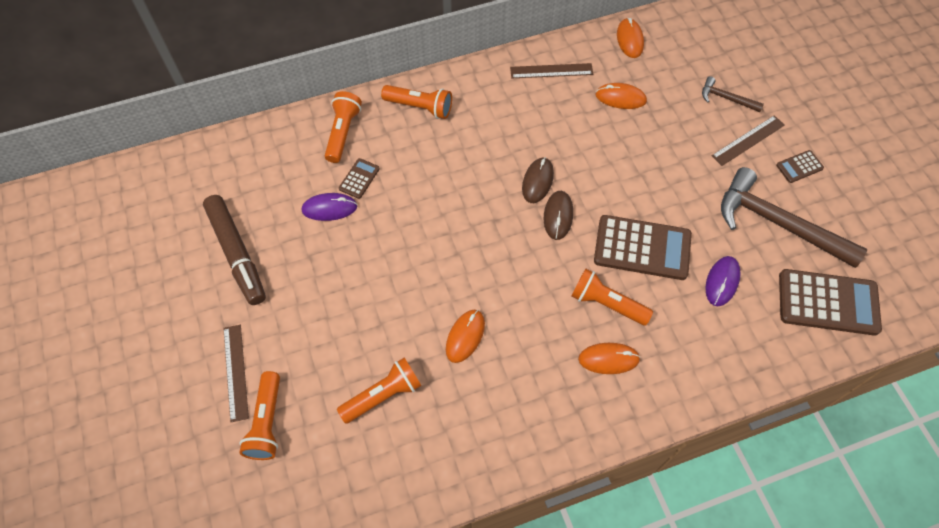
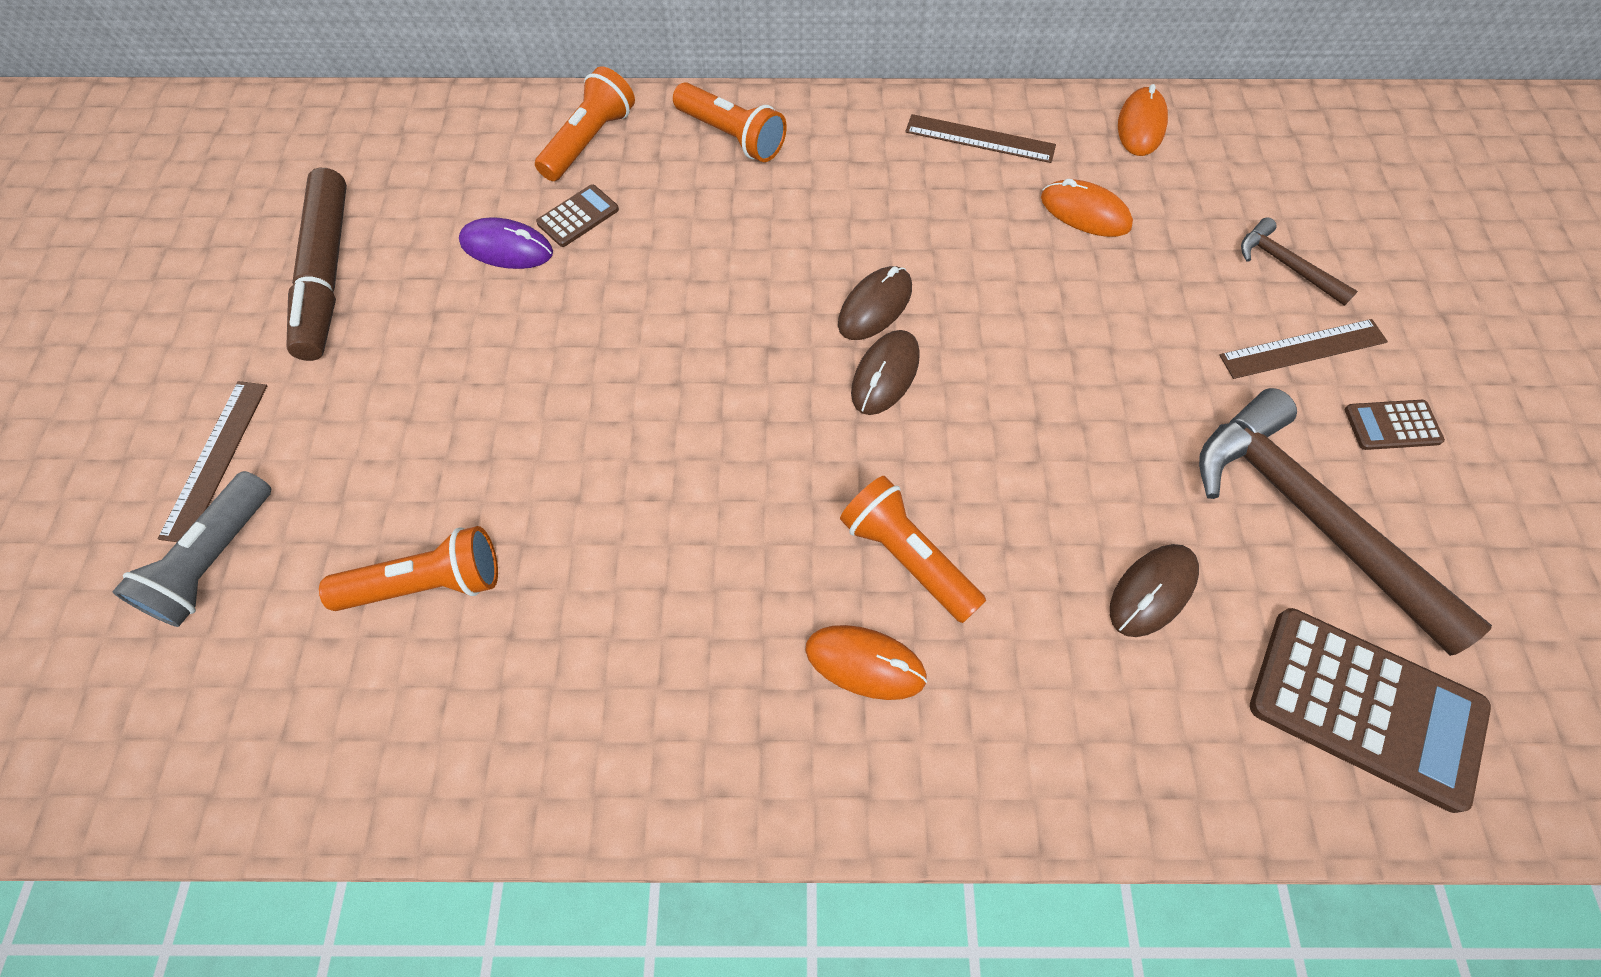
camera: 20 degrees right, 0 degrees up
(267, 422) = (214, 561): orange flashlight -> grey flashlight
(465, 336) = (621, 530): orange mouse -> none
(642, 248) = (1018, 478): brown calculator -> none
(722, 282) = (1152, 591): purple mouse -> brown mouse

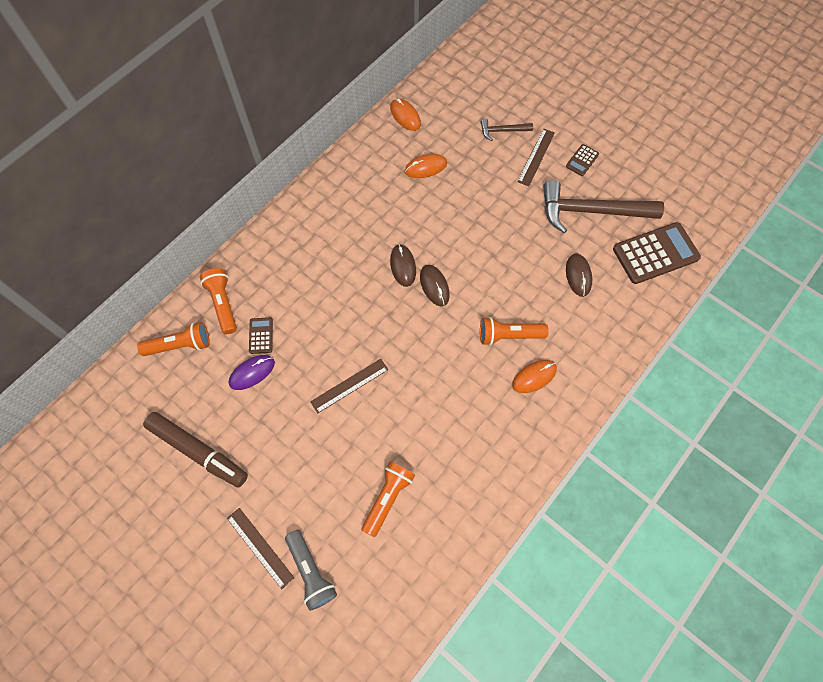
camera: 50 degrees left, 5 degrees up
(732, 136) = (274, 251): orange flashlight -> orange flashlight (180, 345)
(980, 139) = (360, 170): brown ruler -> brown ruler (349, 385)

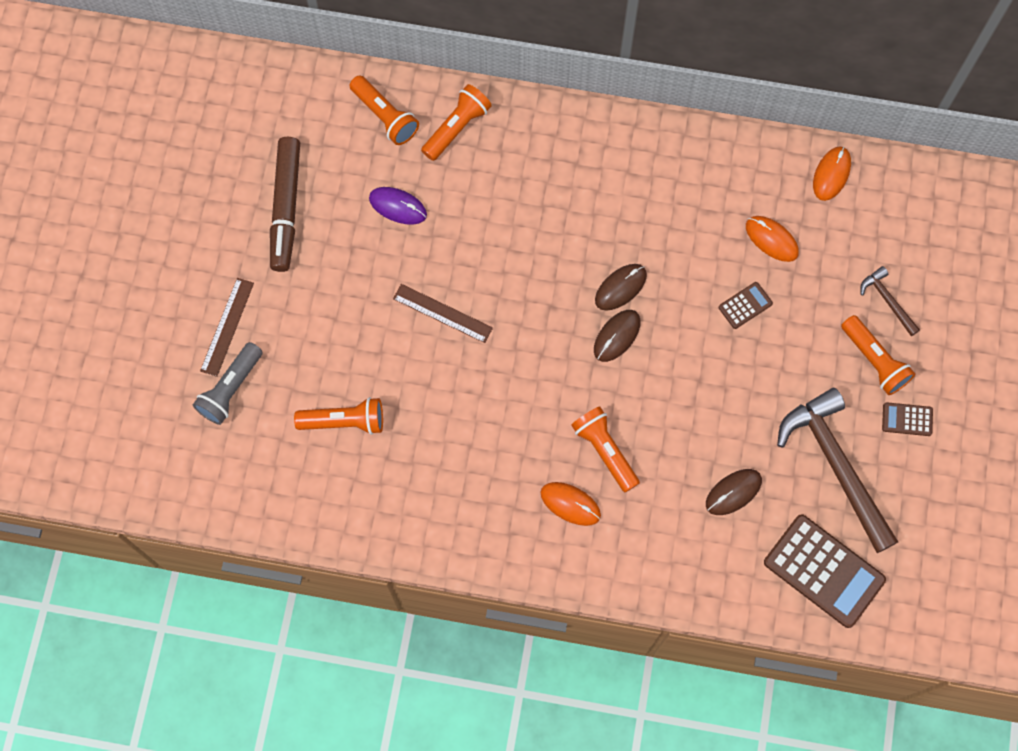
camera: 60 degrees right, 5 degrees up
(261, 335) = (444, 189): brown calculator -> brown calculator (745, 305)
(536, 157) = (874, 360): brown ruler -> orange flashlight

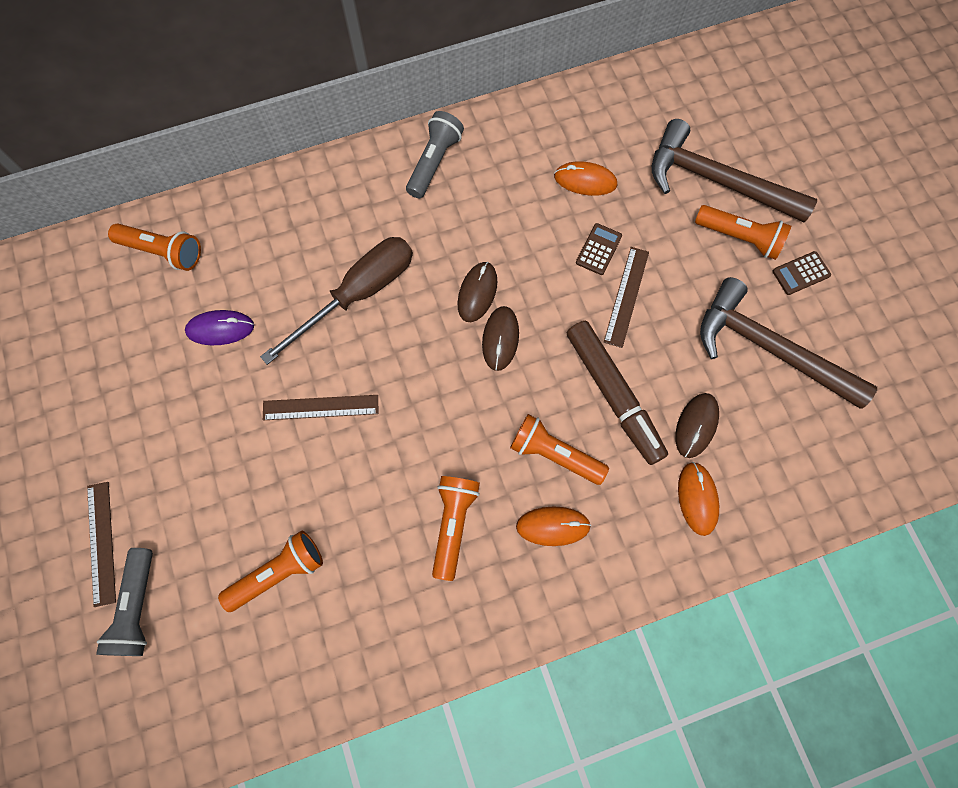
camera: 30 degrees left, 0 degrees up
(286, 208) = (105, 389): brown marker -> brown marker (613, 395)
(457, 128) = (239, 227): orange flashlight -> orange flashlight (453, 524)
(522, 237) = (358, 294): none -> brown screwdriver
(651, 154) = (434, 162): none -> grey flashlight
(743, 357) = (626, 296): none -> brown ruler
(823, 571) = (823, 453): brown calculator -> none
(831, 174) = (601, 101): orange mouse -> orange mouse (697, 498)
(887, 301) = (716, 181): brown hammer -> brown hammer, size x2.15

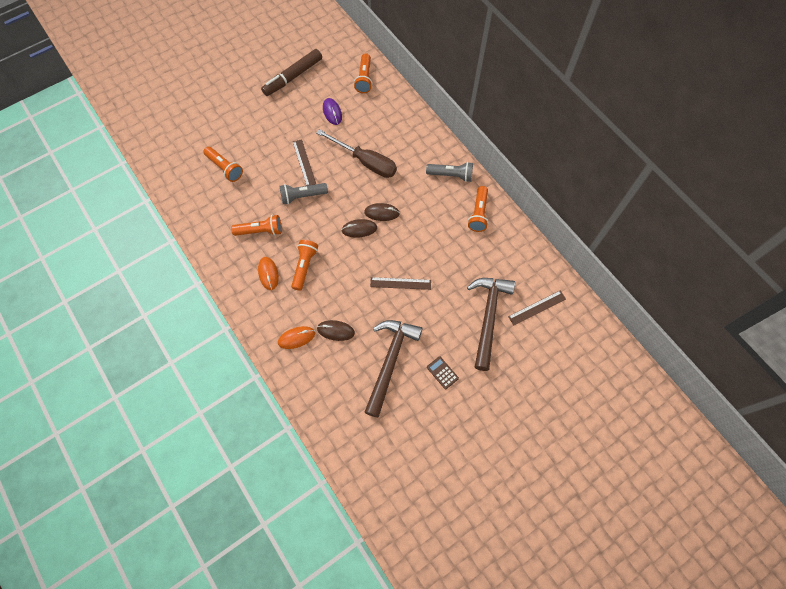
camera: 75 degrees right, 5 degrees down
(101, 543) = (225, 101): brown ruler -> brown ruler (537, 307)
(138, 607) = (201, 122): grey flashlight -> grey flashlight (302, 196)
(585, 180) = (465, 249): orange mouse -> none
(598, 249) = (424, 264): brown calculator -> none
(613, 395) = (342, 287): brown marker -> brown marker (293, 77)
(739, 238) = (455, 336): orange flashlight -> orange flashlight (478, 214)

